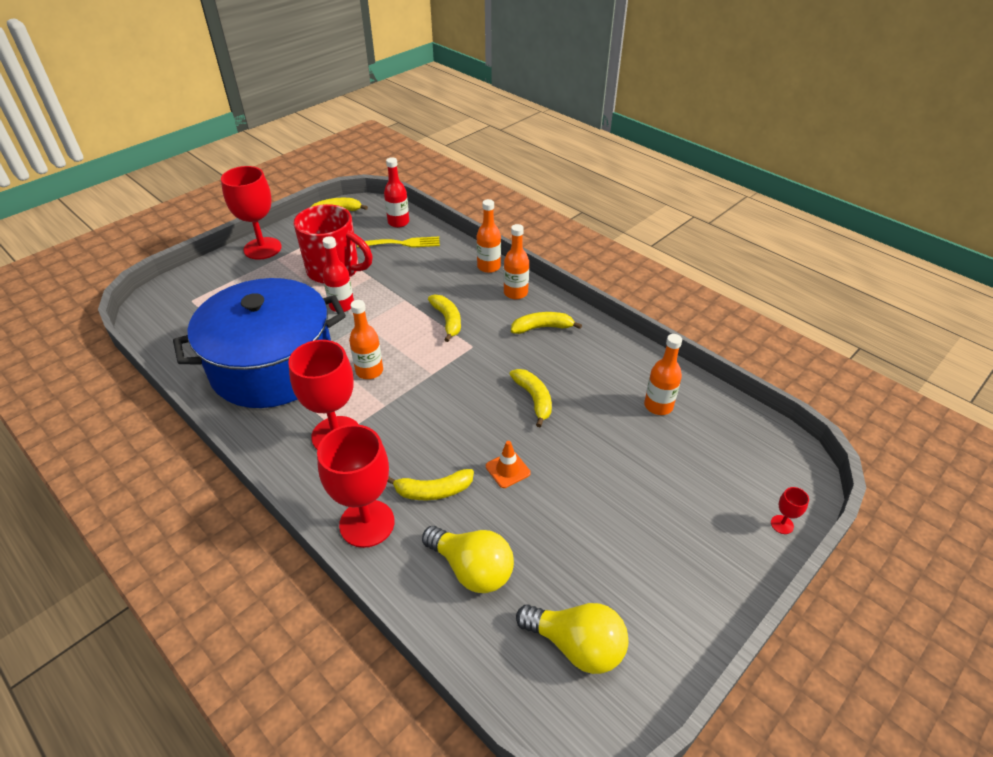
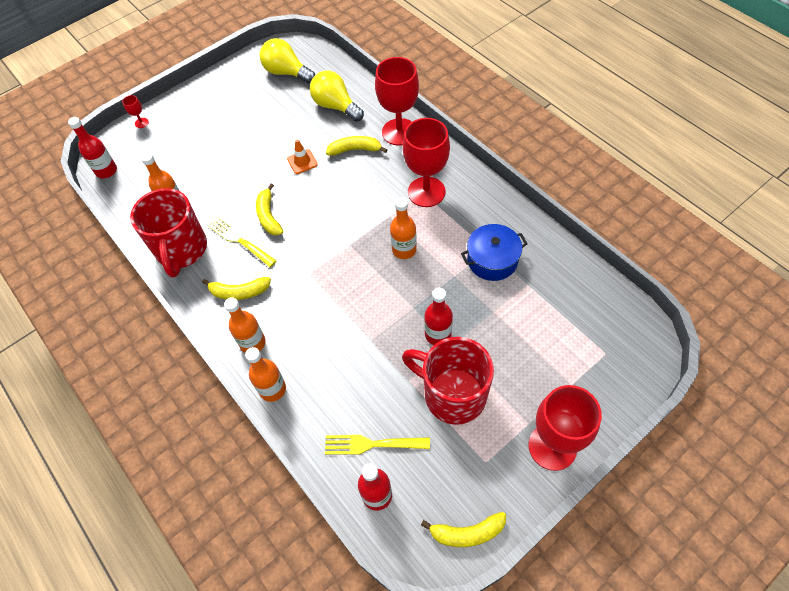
camera: 170 degrees left, 15 degrees up
(272, 366) = (492, 260): blue pot -> blue pot, size x0.45
(447, 320) = (329, 307): yellow banana -> none
(559, 372) = (240, 240): none -> yellow fork
(622, 361) = (181, 250): none -> red mug
(778, 446) = (106, 171): none -> red bottle

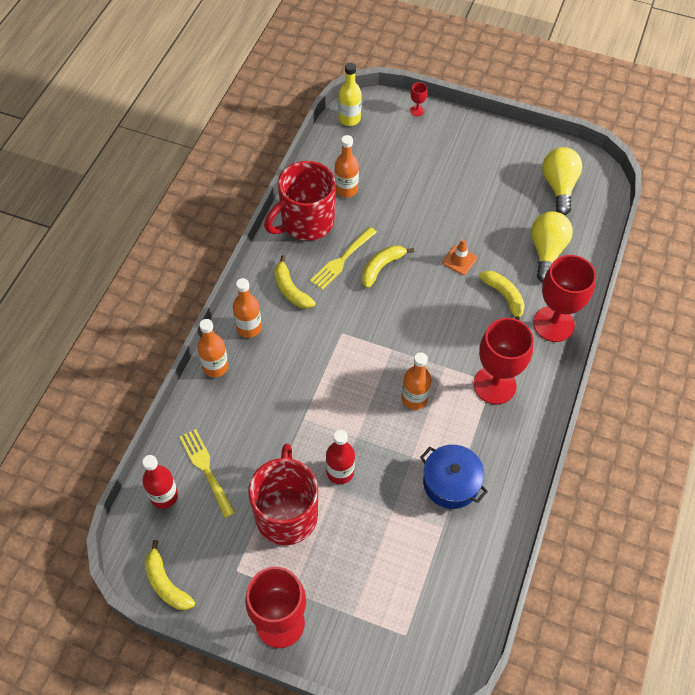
camera: 55 degrees right, 0 degrees up
(106, 171) = (349, 119): red bottle -> yellow bottle
(240, 240) = (342, 260): yellow fork -> yellow fork turned 150 degrees counterclockwise

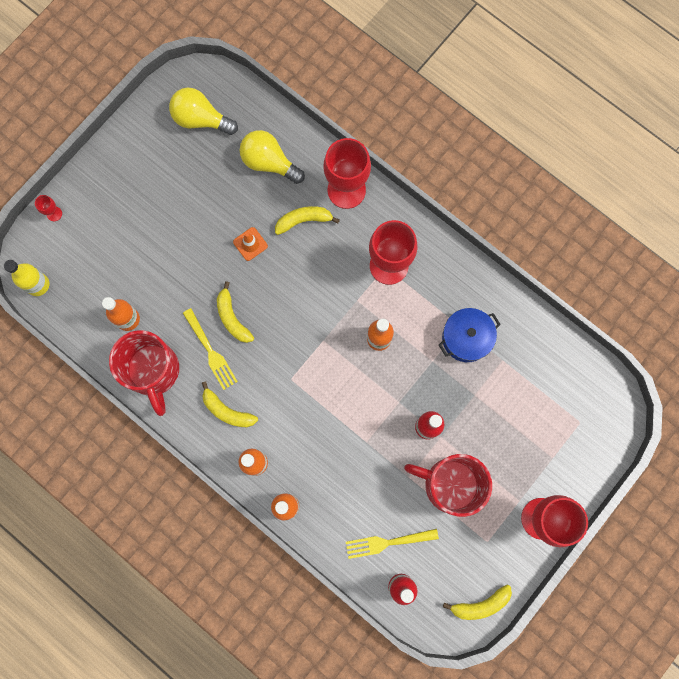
camera: 70 degrees left, 20 degrees up
(291, 290) = (227, 411): yellow banana -> yellow banana turned 45 degrees clockwise

